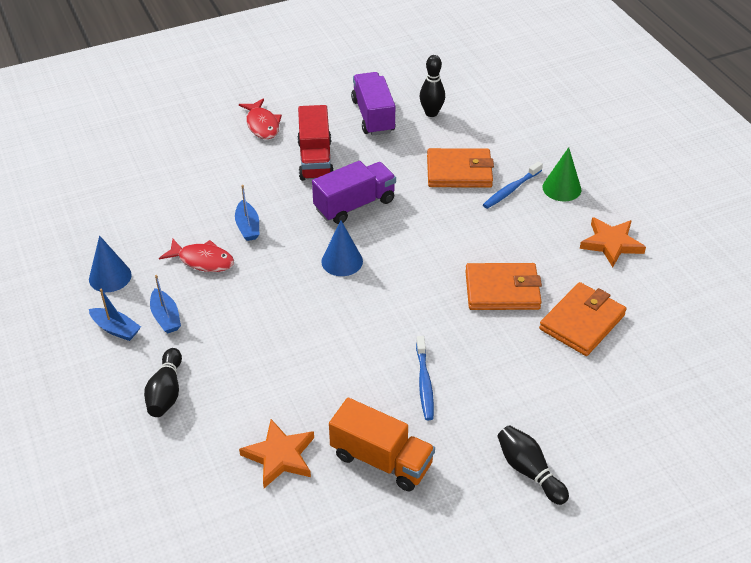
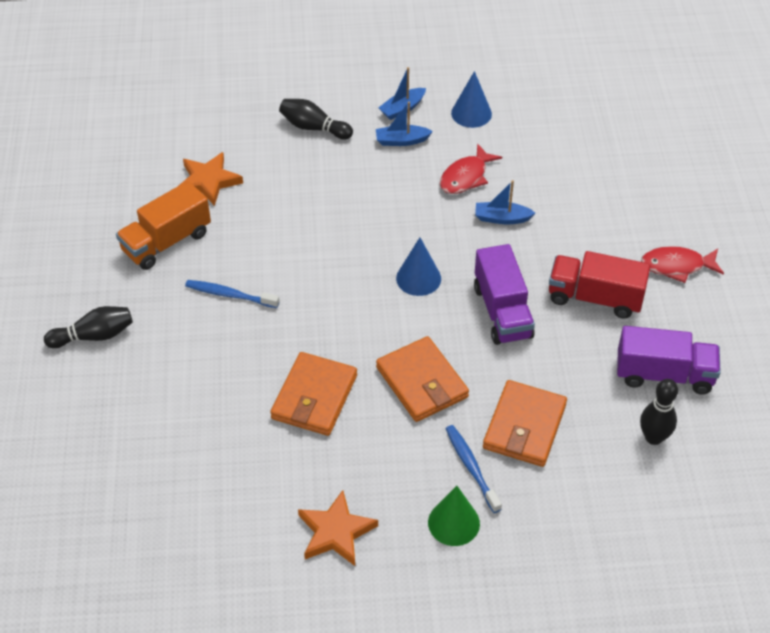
camera: 110 degrees right, 5 degrees up
(582, 322) = (235, 449): orange wallet -> orange wallet (422, 382)

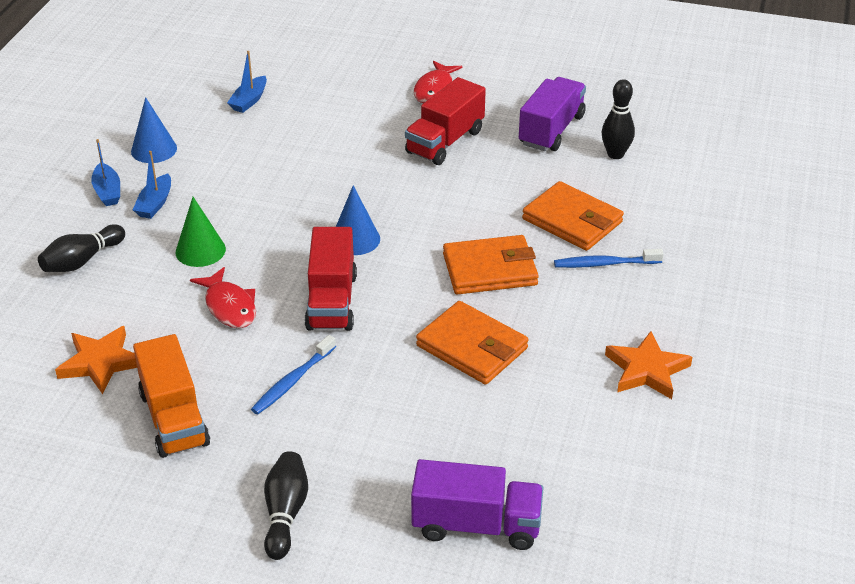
camera: 70 degrees left, 10 degrees down
(332, 288) = (331, 301): none -> red truck
(453, 523) = (663, 290): green cone -> green cone (200, 250)
(466, 177) = (240, 175): red fish -> red fish (229, 306)
(502, 218) = (312, 168): blue boat -> blue boat (249, 101)
(502, 312) = (430, 198): purple truck -> purple truck (476, 525)

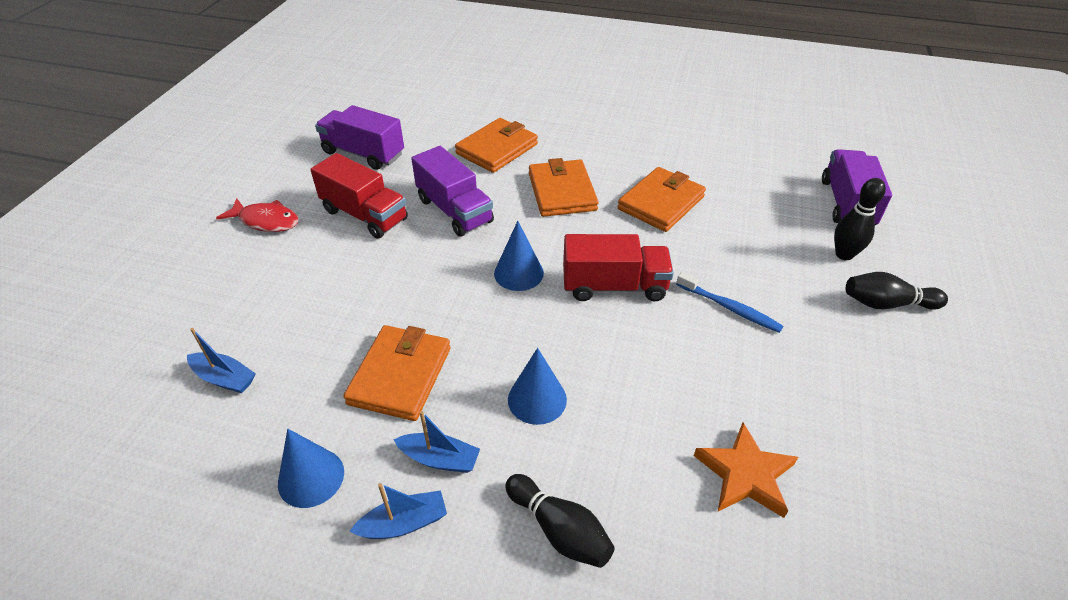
camera: 90 degrees left, 5 degrees up
(174, 418) = (807, 393): orange truck -> none
(200, 250) = (537, 399): green cone -> blue cone
(229, 306) = (631, 364): red fish -> none
(238, 179) = (400, 375): none -> orange wallet
(453, 195) = (454, 211): none -> purple truck
(605, 264) = (552, 137): blue toothbrush -> none
(615, 154) = (408, 124): black bowling pin -> black bowling pin (844, 254)
(646, 370) = (668, 127): orange star -> none

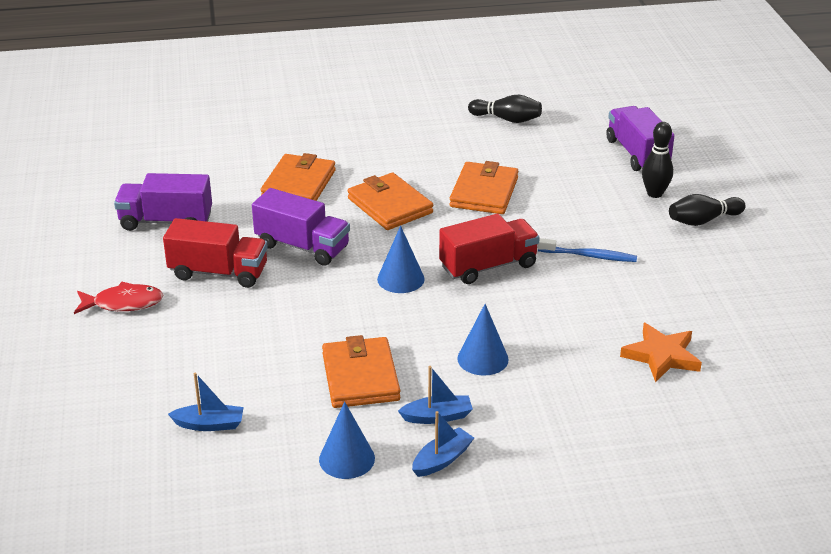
camera: 25 degrees left, 10 degrees down
(559, 530) = (555, 426): black bowling pin -> black bowling pin (507, 119)

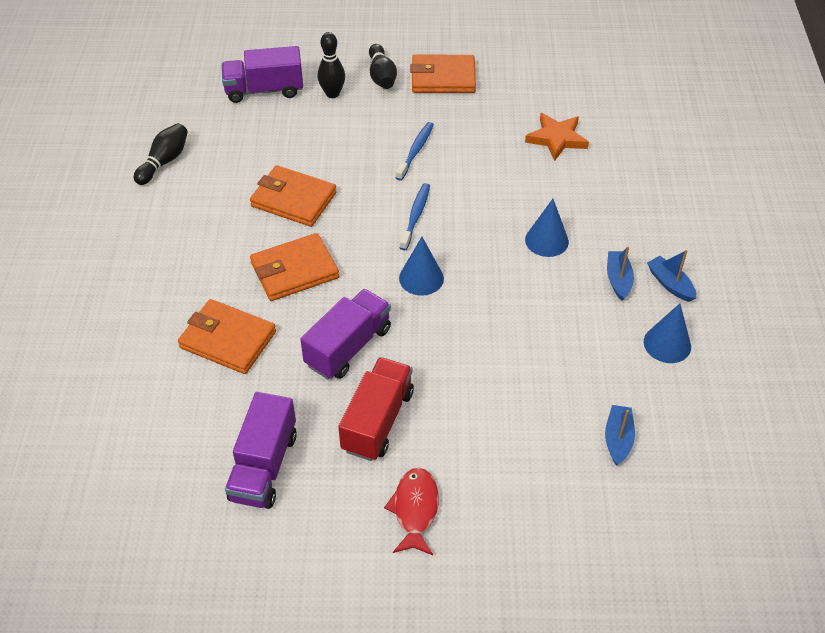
camera: 80 degrees left, 15 degrees up
(360, 377) = (562, 323): orange wallet -> orange wallet (443, 78)
(488, 266) = (415, 216): red truck -> blue toothbrush

